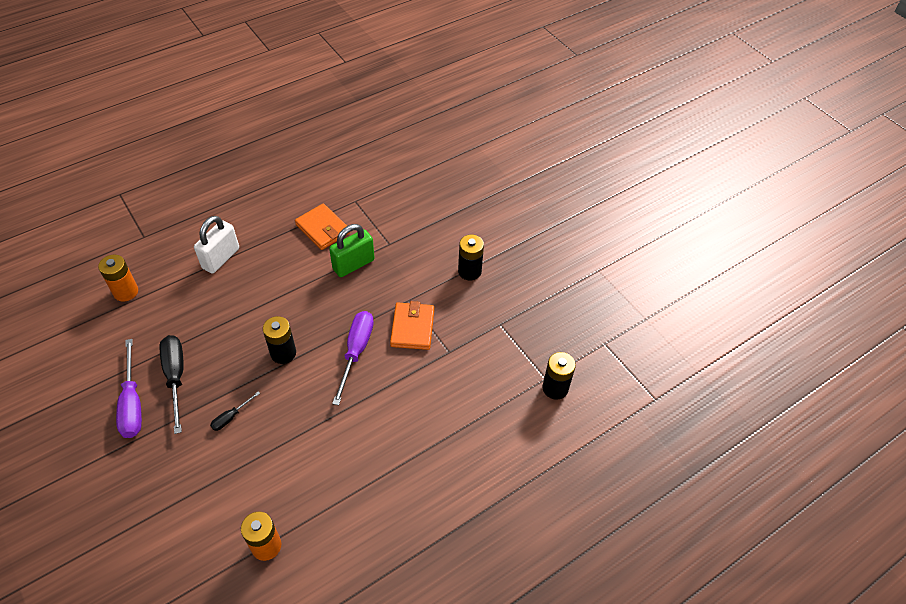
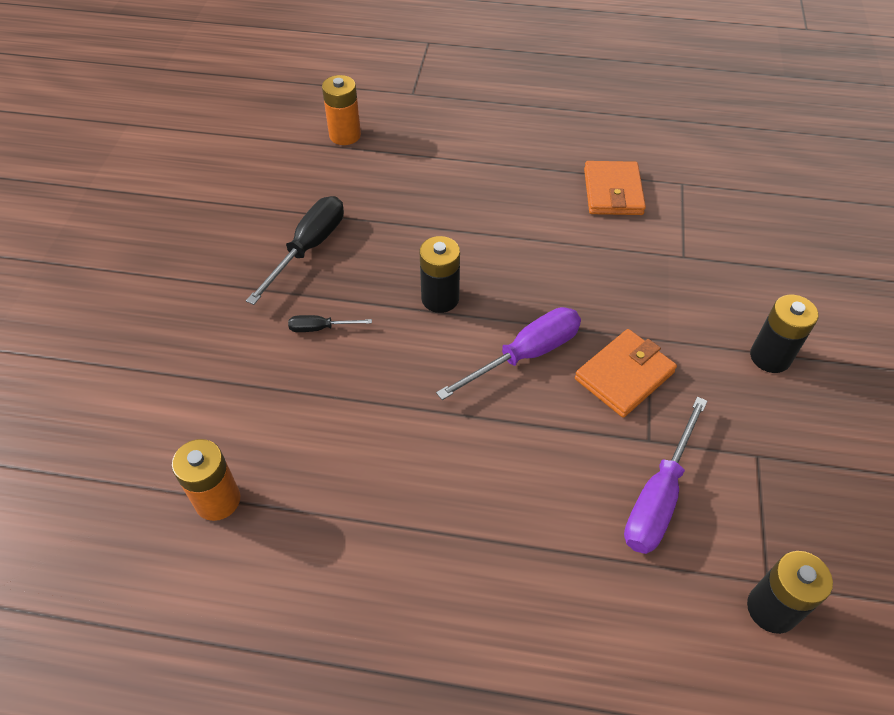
camera: 45 degrees right, 0 degrees up
(132, 403) = (245, 245): purple screwdriver -> purple screwdriver (658, 497)
(221, 258) = (468, 157): white padlock -> none
(353, 264) = (614, 253): green padlock -> none

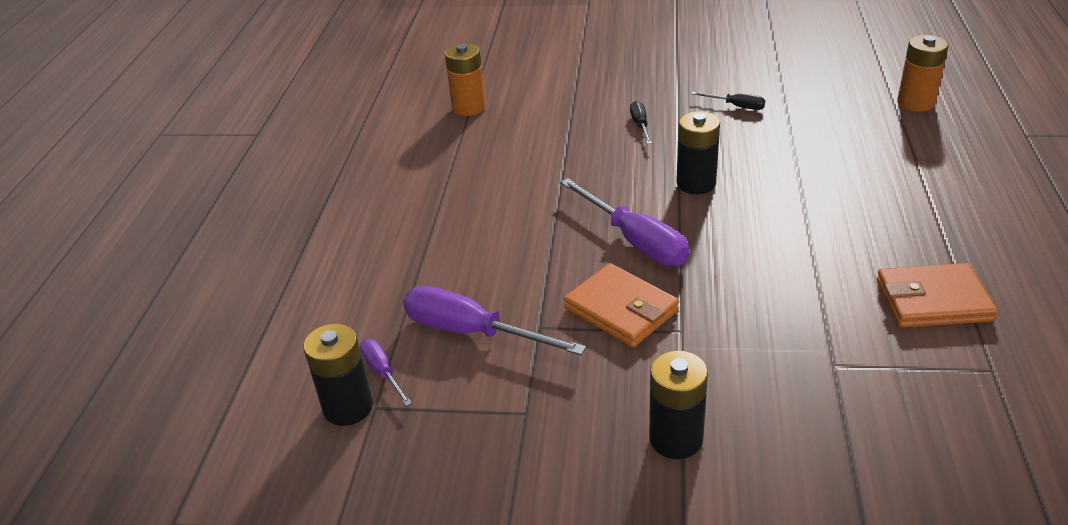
camera: 90 degrees right, 15 degrees down
(309, 248) = (736, 106): black screwdriver -> black screwdriver, size x0.50
(720, 579) = (382, 372): none -> purple screwdriver

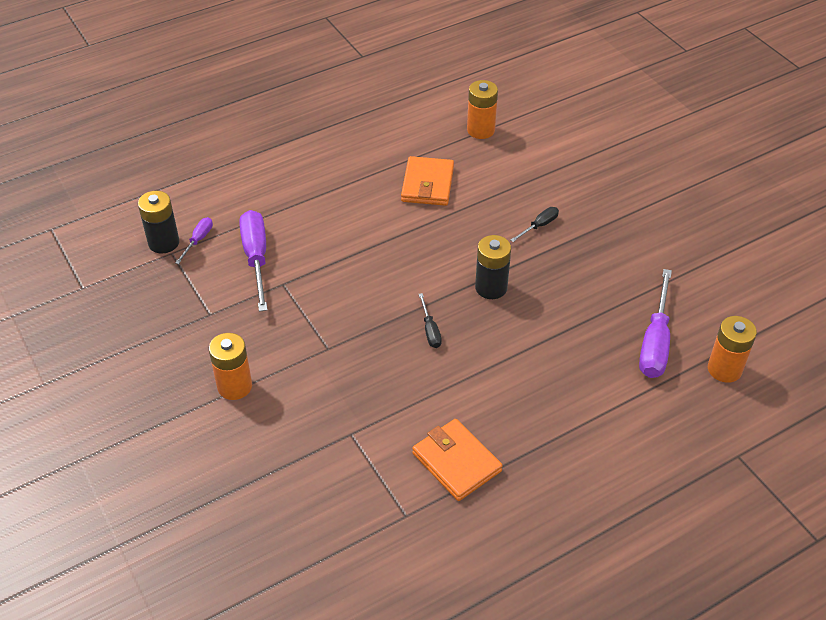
camera: 50 degrees right, 10 degrees up
(621, 309) = (326, 312): orange wallet -> orange wallet (427, 184)
(635, 241) = (399, 287): purple screwdriver -> purple screwdriver (655, 342)
(676, 439) = (234, 386): black battery -> orange battery
(736, 106) = (615, 265): black screwdriver -> black screwdriver (430, 330)

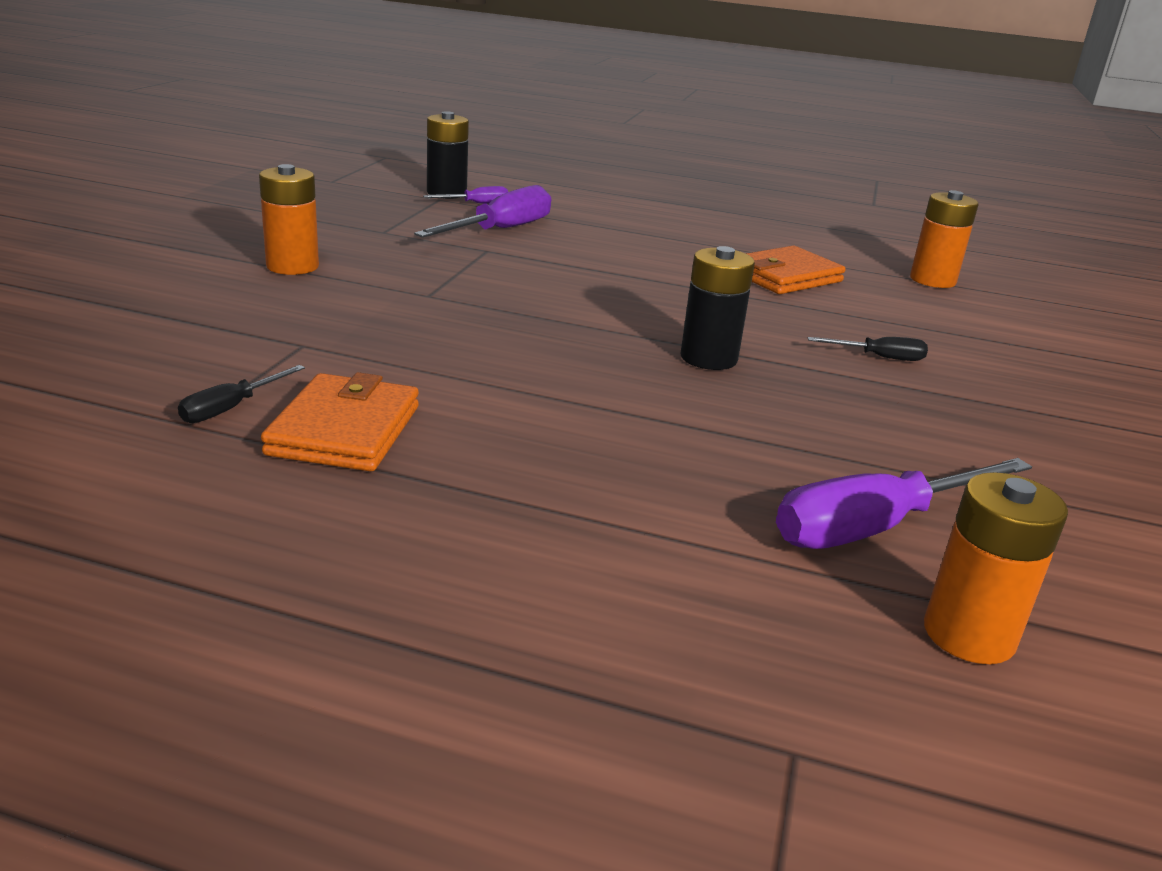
camera: 45 degrees right, 20 degrees down
(430, 330) = (561, 342): black screwdriver -> black screwdriver (231, 408)

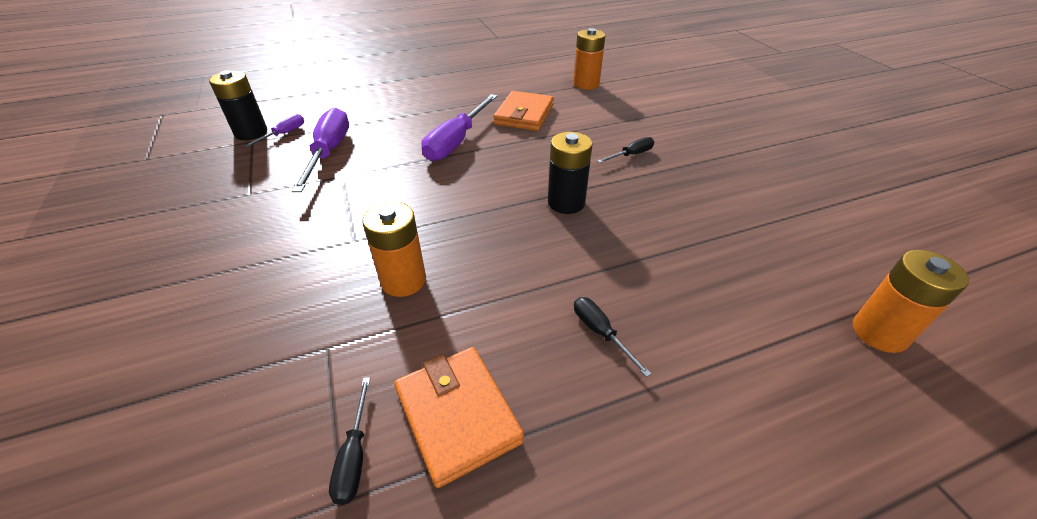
camera: 35 degrees left, 15 degrees up
(292, 266) = (221, 268): orange battery -> orange battery (403, 280)
(573, 454) = (600, 332): none -> black screwdriver
(875, 527) = (771, 284): purple screwdriver -> purple screwdriver (456, 141)

